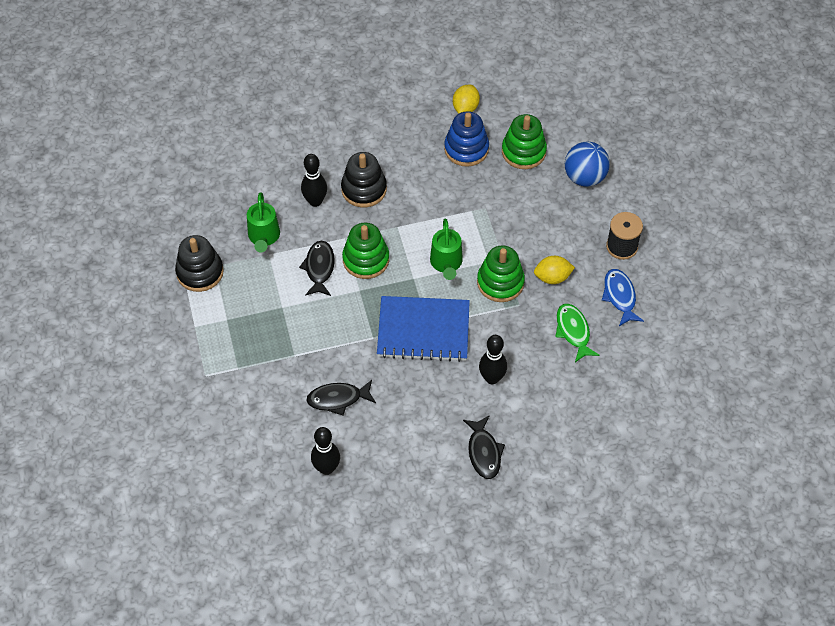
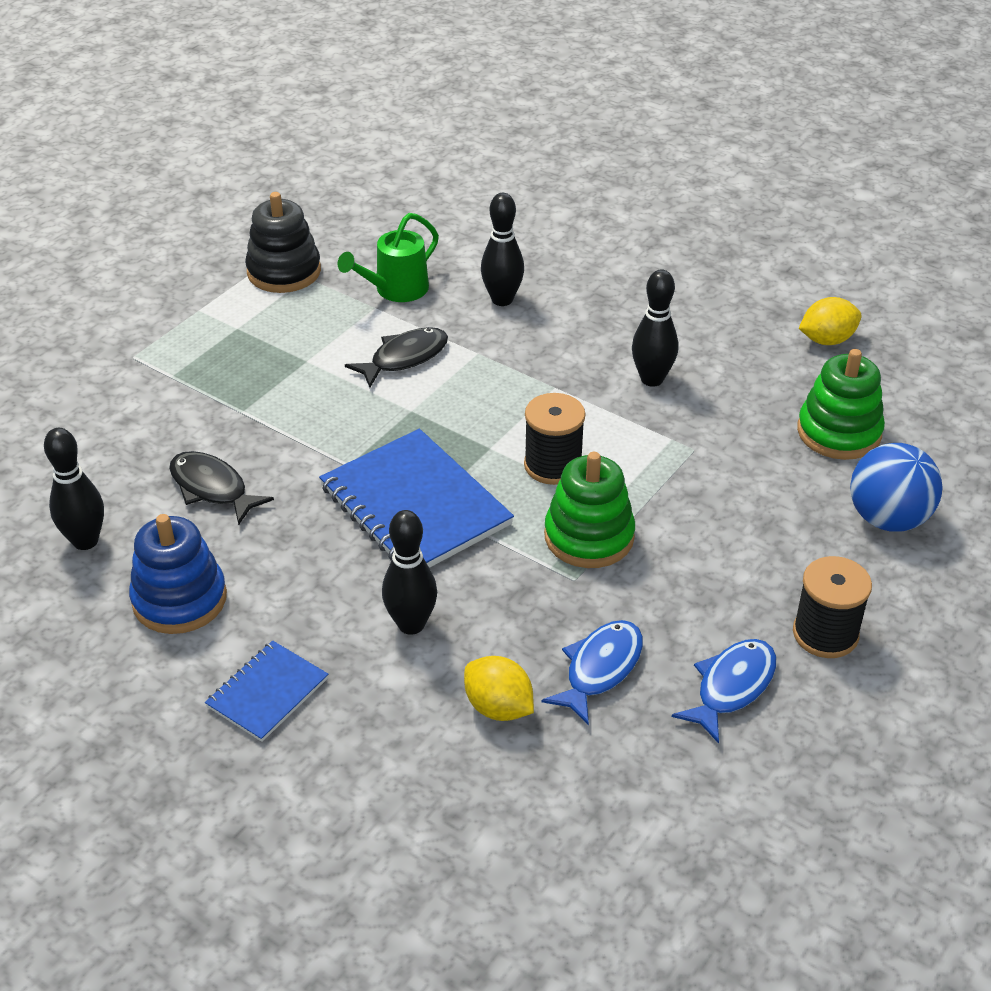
camera: 50 degrees right, 15 degrees down
(364, 189) = (574, 327): black stacking toy -> none
(366, 260) = (467, 389): green stacking toy -> none
(427, 188) = (652, 379): none -> black bowling pin
(446, 264) = (553, 465): green watering can -> black spool
(466, 149) = (764, 377): blue stacking toy -> blue stacking toy (179, 599)
(484, 452) = (267, 693): black fish -> blue notebook
(552, 277) = (667, 587): yellow lemon -> yellow lemon (498, 707)
(573, 331) = (600, 669): green fish -> blue fish

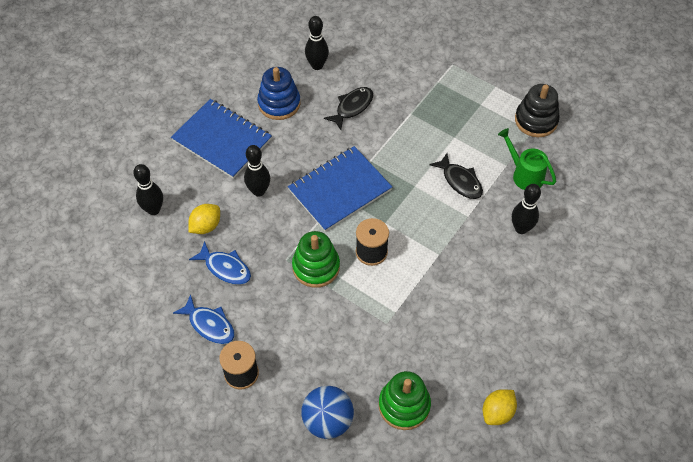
camera: 90 degrees right, 15 degrees up
(267, 693) = (222, 140): blue notebook -> blue notebook, size x1.84
(652, 379) = (449, 305): black bowling pin -> black bowling pin (153, 209)
(827, 340) = (497, 412): yellow lemon -> yellow lemon turned 60 degrees clockwise

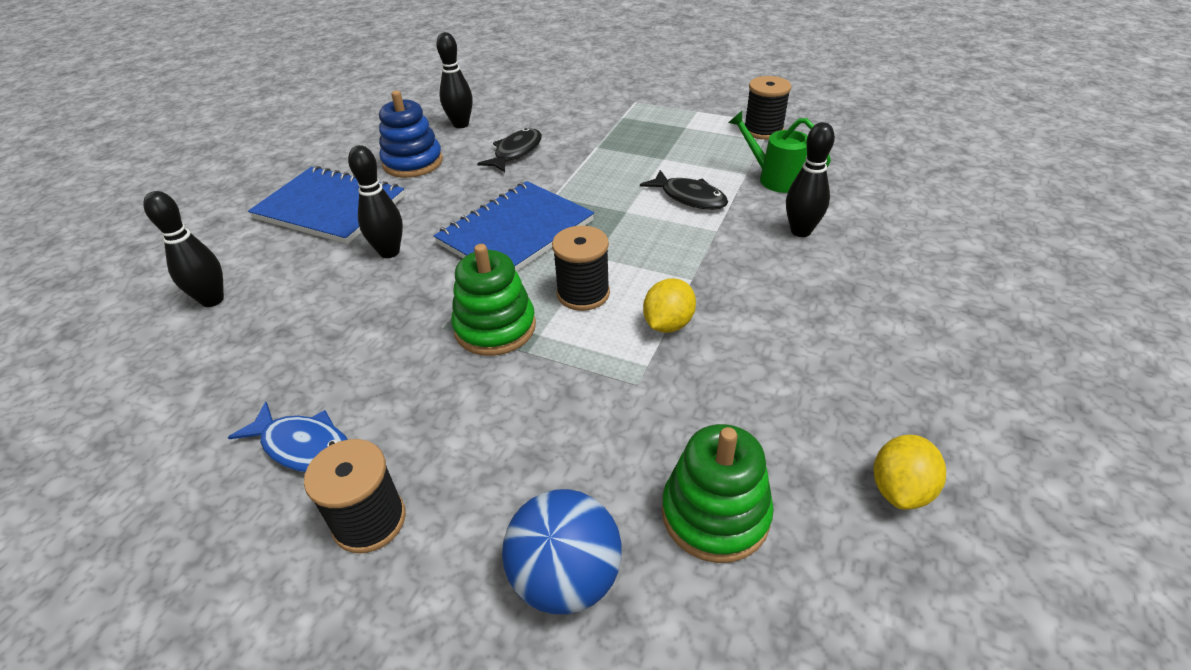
camera: 10 degrees left, 15 degrees down
(206, 226) = (301, 306): yellow lemon -> yellow lemon (668, 324)
(225, 268) = (335, 355): blue fish -> none
(536, 120) = (763, 130): black stacking toy -> black spool

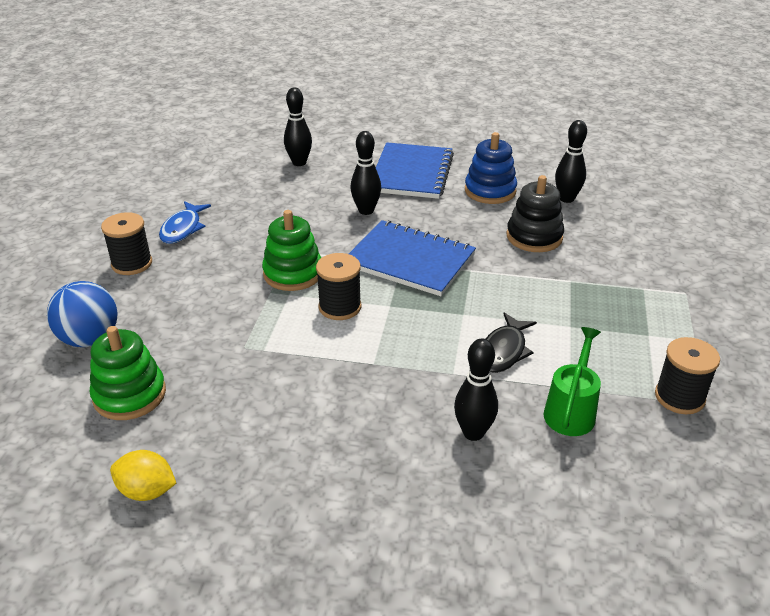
camera: 75 degrees right, 5 degrees down
(516, 152) = (534, 237): black fish -> black stacking toy
(668, 324) = (312, 355): yellow lemon -> none

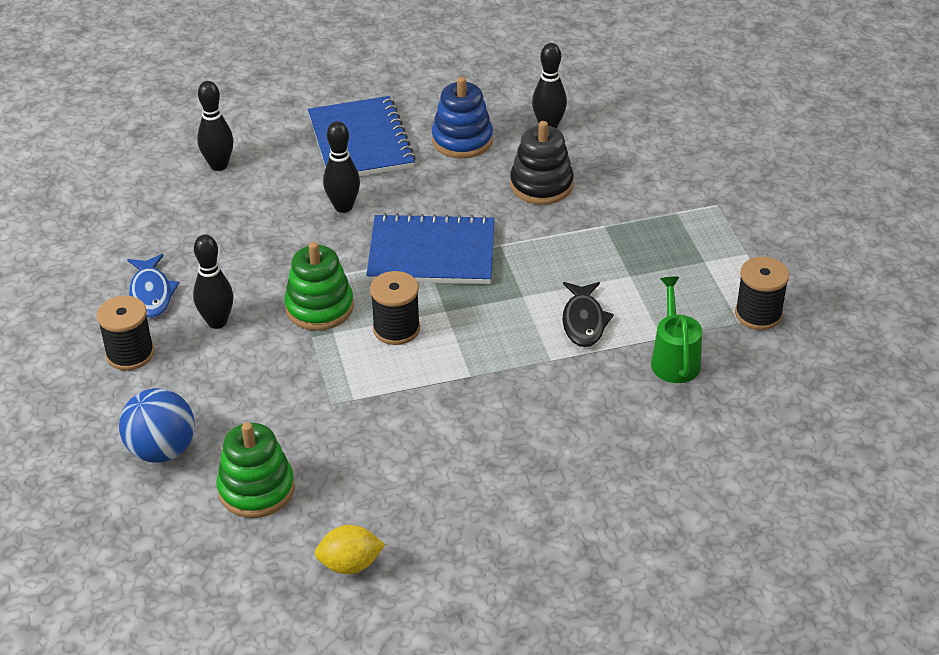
camera: 25 degrees left, 5 degrees up
(473, 433) = (602, 409): black bowling pin -> black bowling pin (217, 322)

